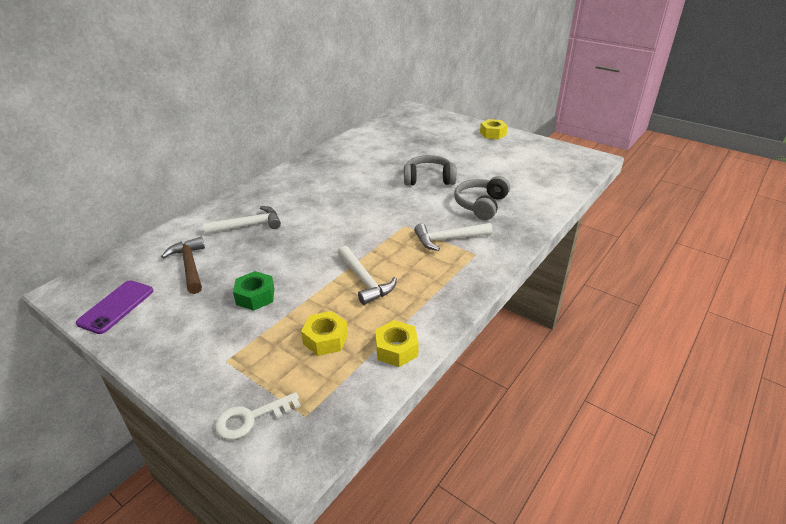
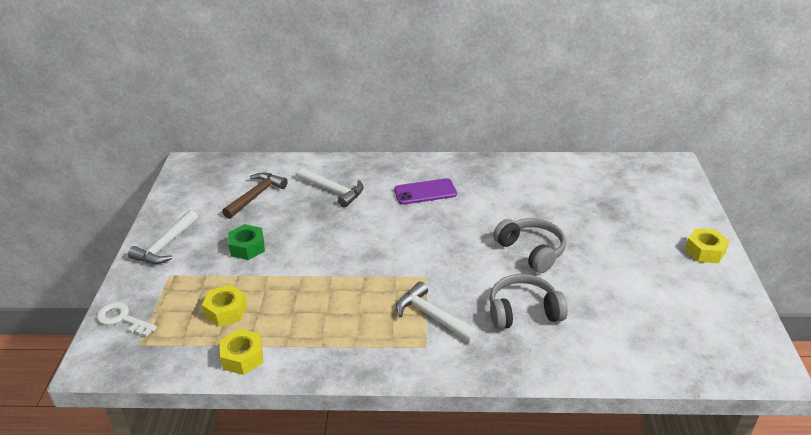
camera: 55 degrees right, 0 degrees up
(116, 307) = (187, 194): purple phone -> purple phone (425, 192)
(364, 281) = (316, 294): white hammer -> white hammer (166, 245)

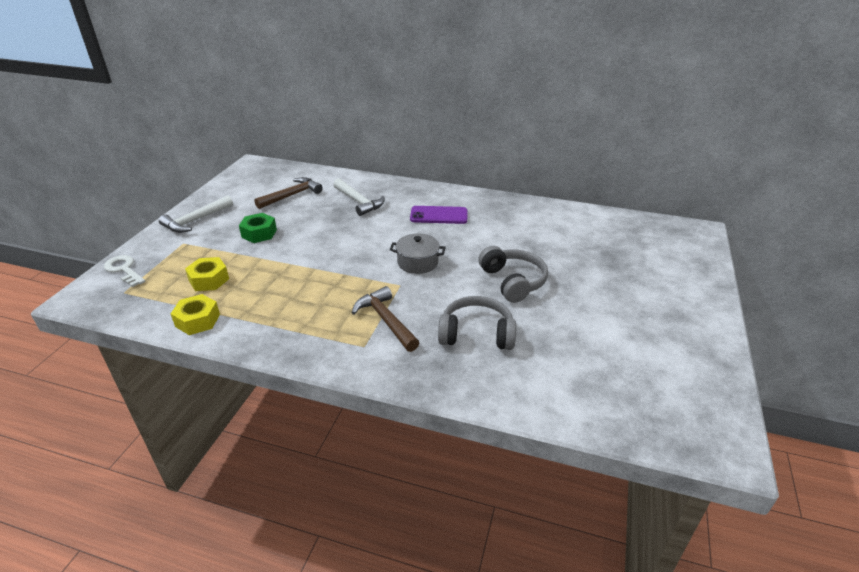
camera: 15 degrees right, 0 degrees up
(431, 249) = (417, 262): none -> grey pot
(432, 316) = (386, 320): white hammer -> brown hammer
(705, 251) = (697, 314): yellow nut -> none

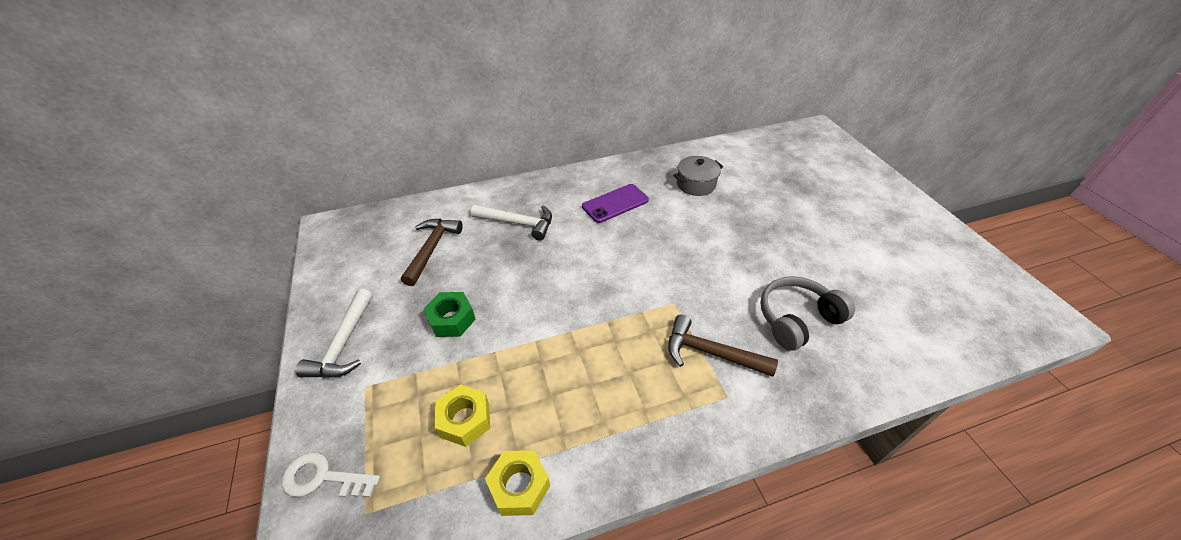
camera: 35 degrees left, 10 degrees up
(417, 262) = (659, 268): grey pot -> grey pot (696, 184)
(513, 281) = (758, 245): grey headphones -> none

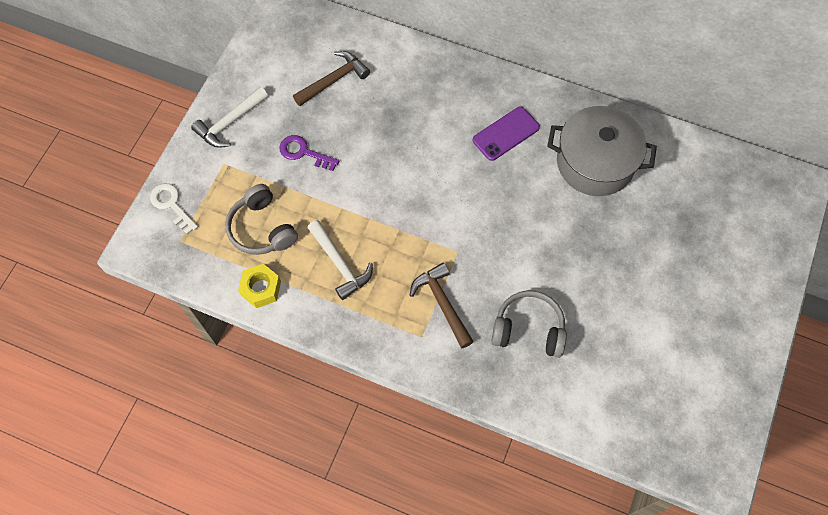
camera: 40 degrees right, 20 degrees up
(452, 319) = (304, 152): green nut -> purple key
(465, 420) = (262, 228): yellow nut -> grey headphones
(518, 223) = (413, 99): white hammer -> white hammer (340, 264)
(615, 203) = (506, 134): purple phone -> purple phone turned 45 degrees counterclockwise
(696, 184) = (595, 162): grey pot -> grey pot, size x1.85

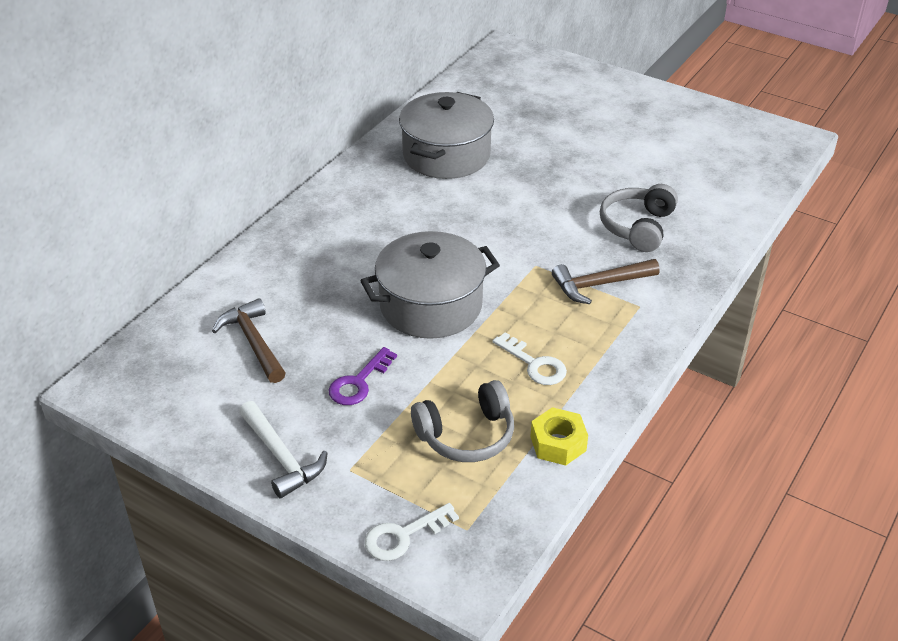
camera: 80 degrees left, 25 degrees down
(340, 264) = (534, 364): white hammer -> white key
(393, 184) = (431, 305): none -> grey pot
(506, 134) = (389, 209): purple phone -> none

